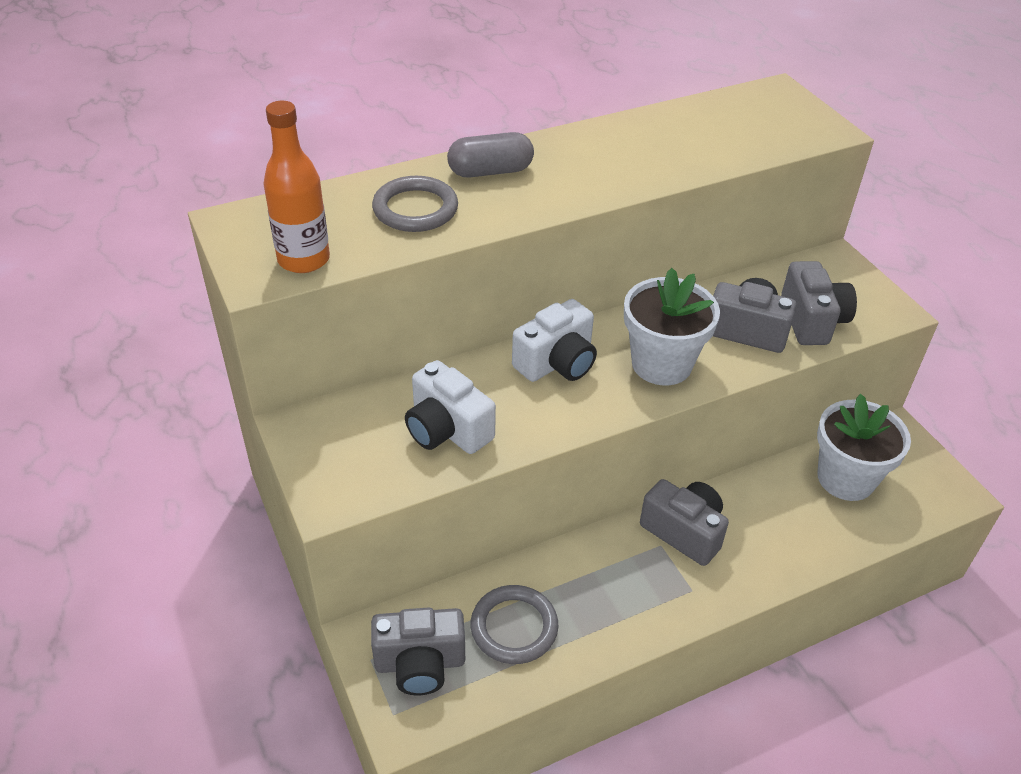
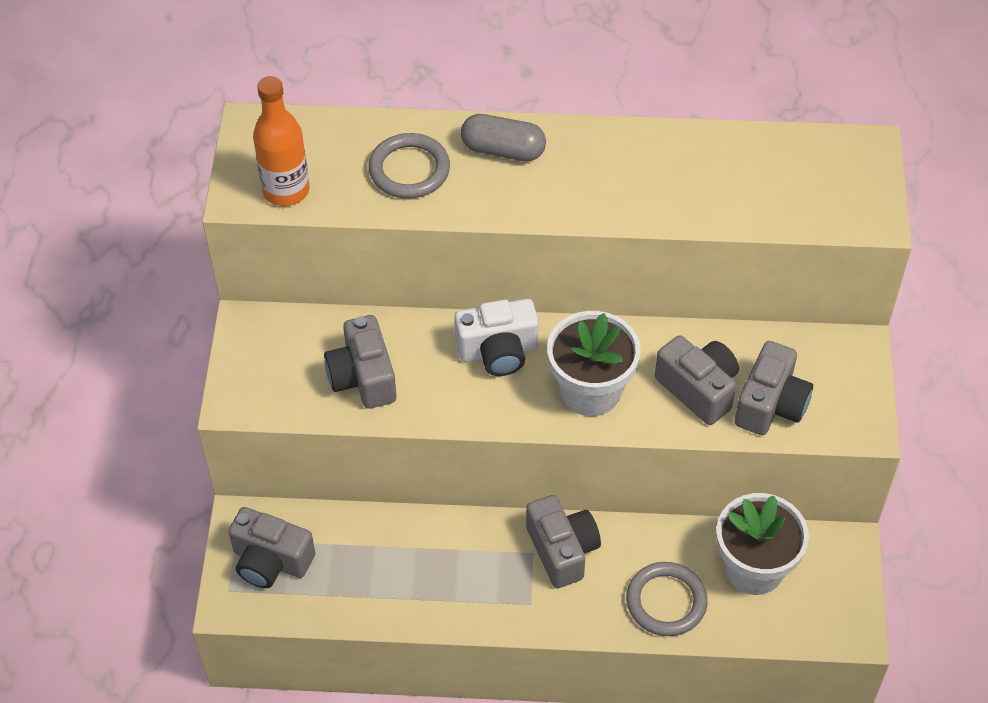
camera: 30 degrees right, 10 degrees up
(447, 430) = (363, 377): white camera -> grey camera
(514, 627) = (361, 566): grey ring -> grey ring (666, 601)

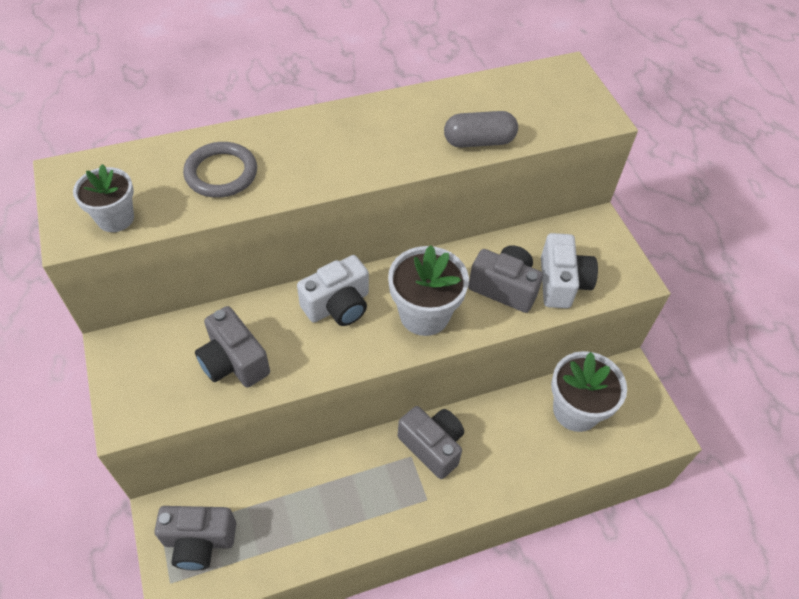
camera: 25 degrees left, 0 degrees up
(286, 190) = (115, 218): orange bottle -> white flower pot
(503, 150) = (294, 138): grey capsule -> grey capsule (479, 141)
(666, 601) = (527, 459): grey ring -> none
(771, 404) = (562, 283): grey camera -> white camera

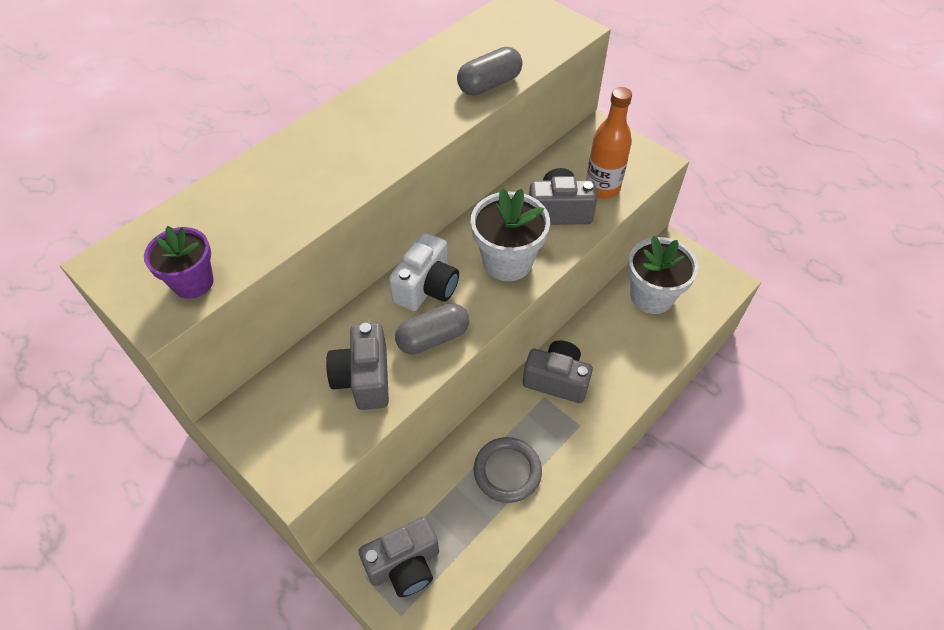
camera: 25 degrees left, 0 degrees up
(115, 218) = (193, 282): white flower pot -> purple flower pot
(221, 173) = (272, 200): grey ring -> grey ring (507, 471)
(234, 362) = (364, 378): grey camera -> grey camera turned 60 degrees clockwise
(313, 354) = (433, 338): none -> grey capsule
(562, 283) = (602, 188): white camera -> orange bottle

